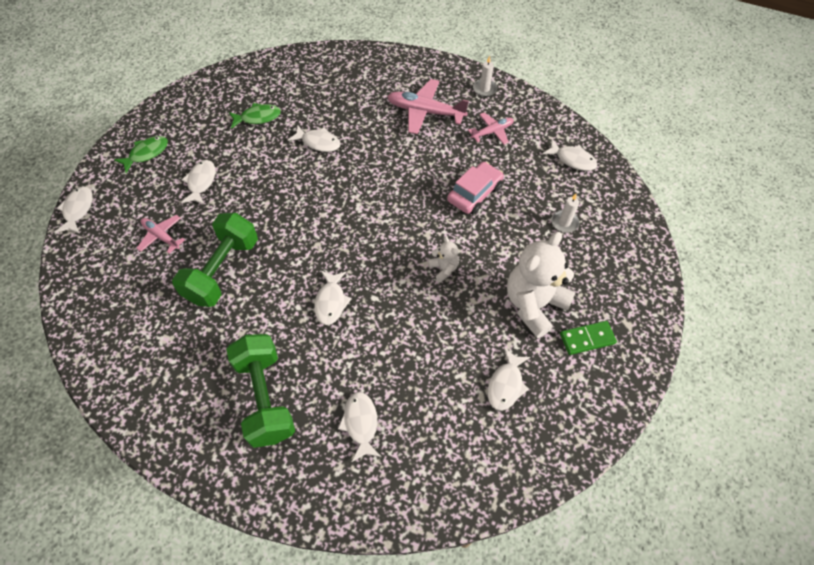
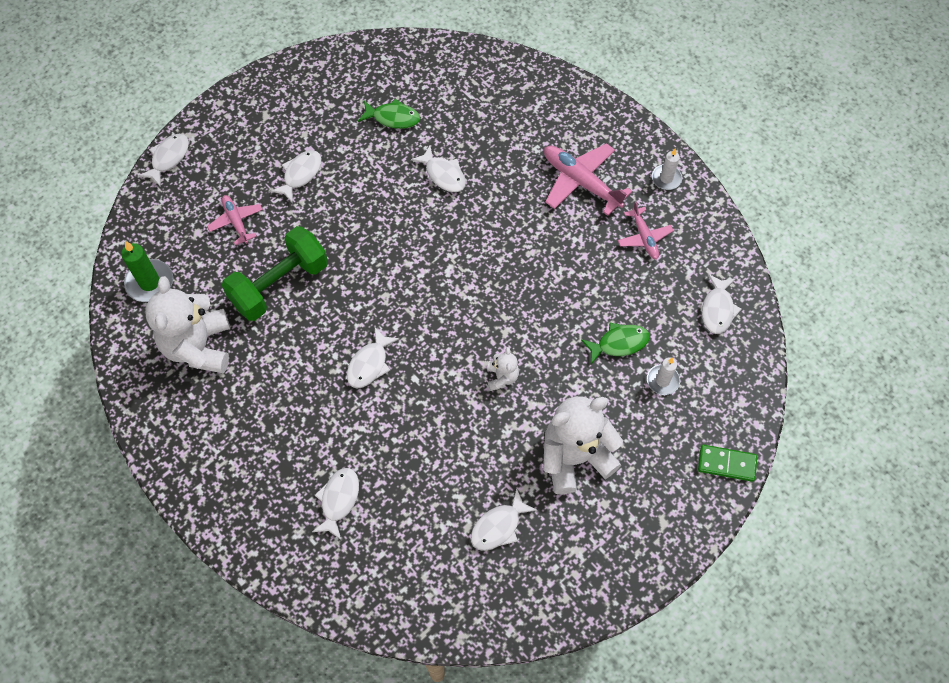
camera: 25 degrees right, 5 degrees up
(102, 313) = (150, 282): none -> green candle
(146, 153) = (260, 118): green fish -> green fish (619, 343)
(172, 348) = (198, 346): none -> white teddy bear
(265, 397) = (262, 434): green dumbbell -> none
(474, 193) = (582, 305): pink car -> none
(492, 132) = (644, 237): pink plane -> pink plane turned 75 degrees clockwise
(572, 159) = (717, 309): white fish -> white fish turned 45 degrees clockwise
(587, 339) = (609, 518): green domino -> green domino (726, 464)

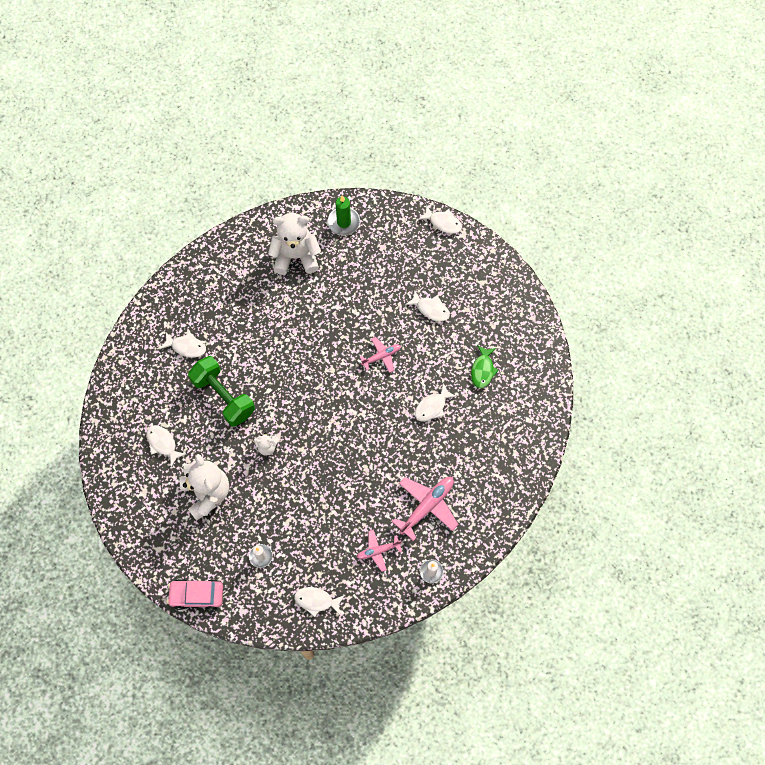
camera: 90 degrees right, 5 degrees up
(236, 221) = (391, 270): pink plane -> pink plane (381, 356)
(279, 285) = (341, 301): green dumbbell -> green dumbbell (223, 396)
(369, 364) = (280, 361): white fish -> none
(619, 343) = (290, 527): green fish -> none
(726, 464) = (197, 595): green domino -> pink car

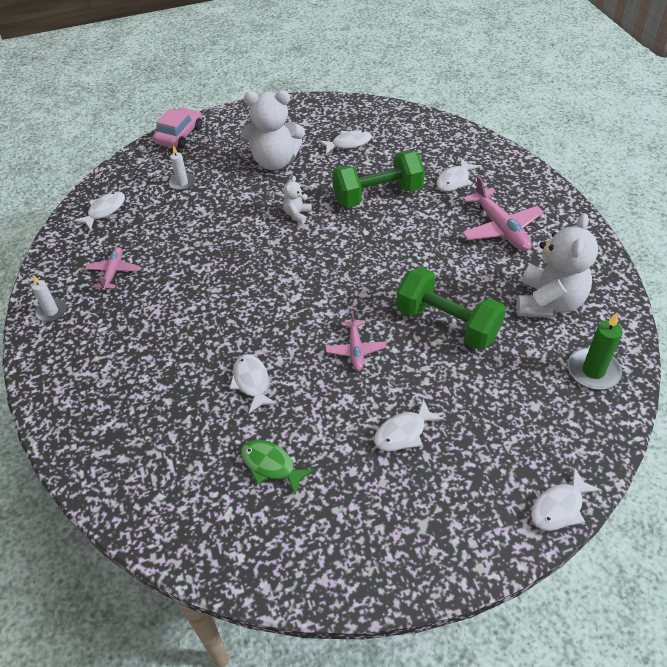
camera: 115 degrees right, 20 degrees down
(338, 310) = (447, 323): none -> green dumbbell
(427, 506) = (127, 333): pink plane -> pink plane (500, 228)

